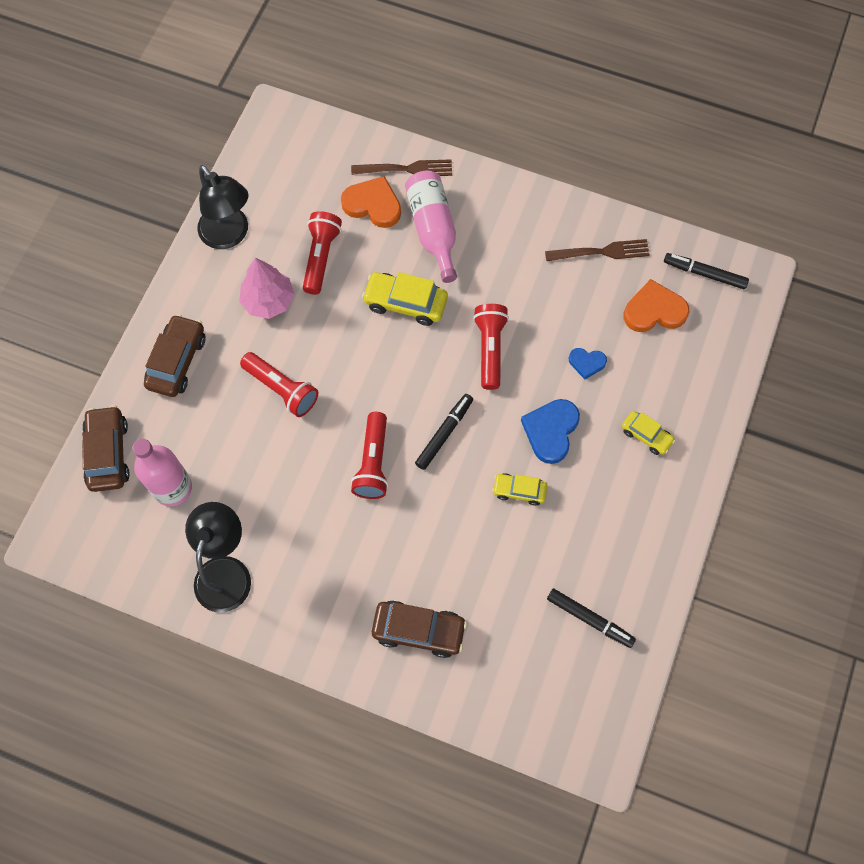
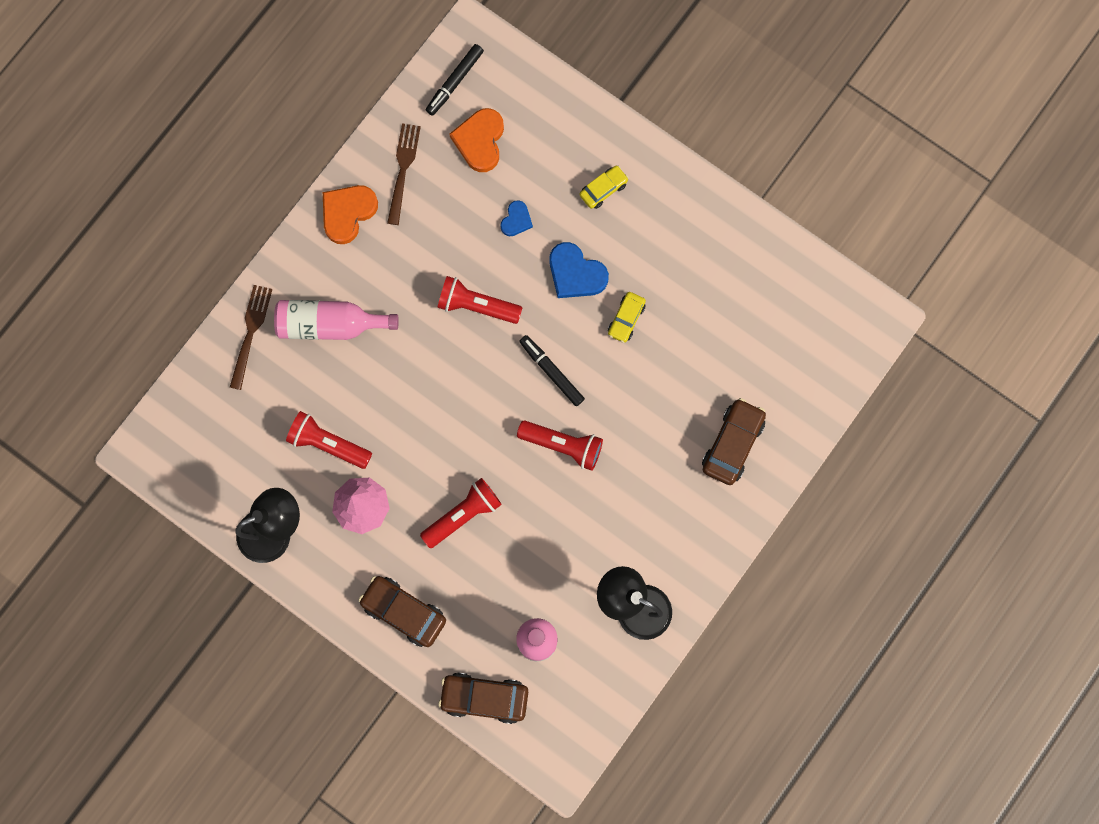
camera: 75 degrees left, 10 degrees up
(373, 205) = (282, 377): orange heart -> orange heart (348, 213)
(405, 303) = (404, 373): yellow car -> none
(589, 619) = (760, 293): black marker -> none

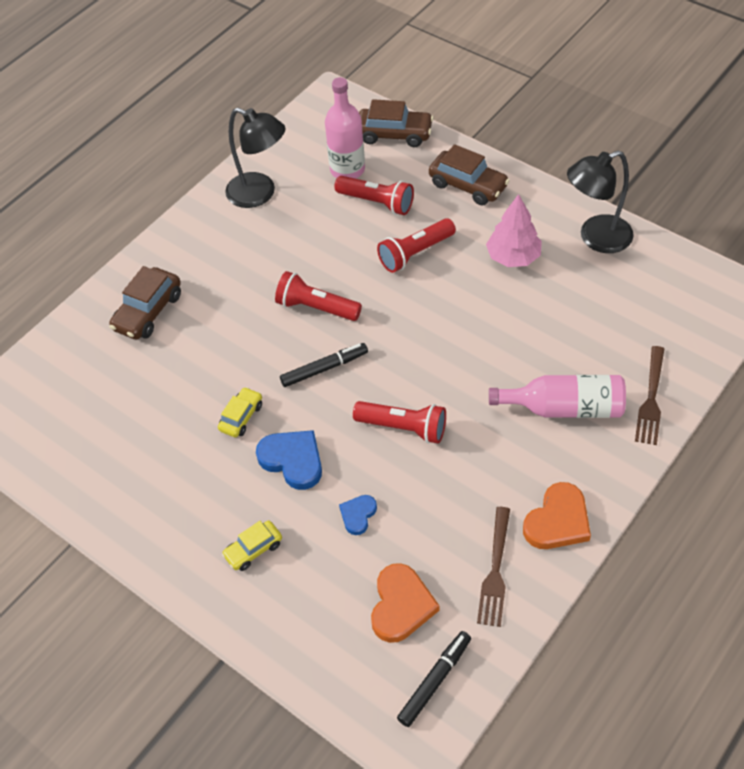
camera: 175 degrees left, 25 degrees down
(328, 443) = (553, 305): red flashlight -> red flashlight (377, 202)
(551, 371) = (324, 368): black marker -> black marker turned 75 degrees counterclockwise

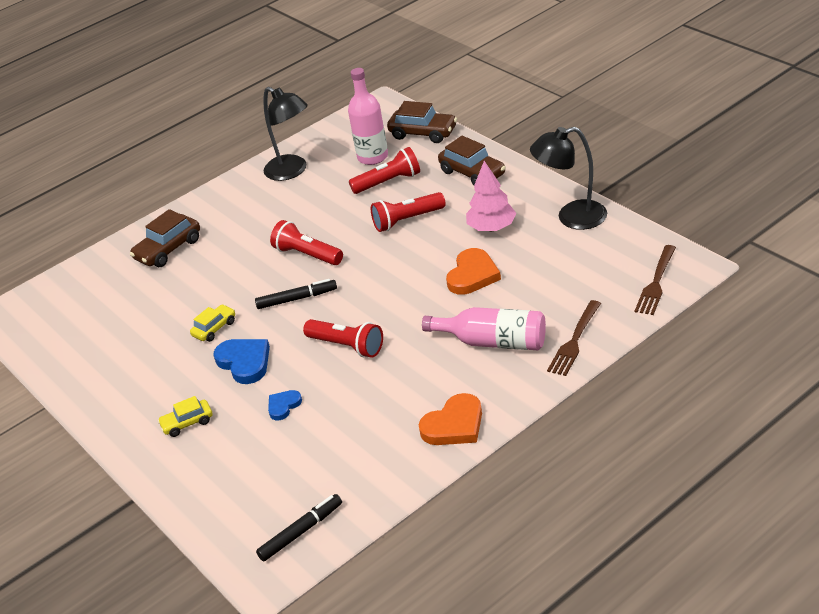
camera: 15 degrees right, 15 degrees down
(377, 202) = (388, 182): red flashlight -> red flashlight turned 60 degrees counterclockwise
(401, 605) = (294, 474): orange heart -> orange heart (472, 275)
(495, 570) = (385, 457): brown fork -> brown fork (656, 283)

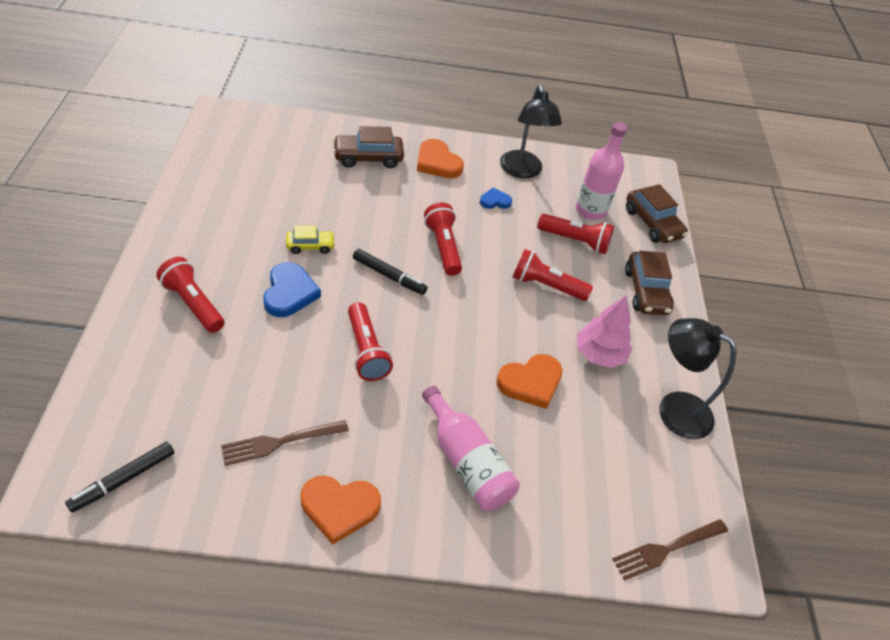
camera: 30 degrees right, 10 degrees up
(187, 423) = (193, 304): yellow car -> red flashlight
(224, 212) = (437, 163): none -> orange heart
(283, 406) = (262, 356): blue heart -> blue heart (495, 201)
(301, 532) = (123, 480): black marker -> black marker turned 135 degrees clockwise
(574, 341) = (527, 532): brown fork -> brown fork (280, 442)

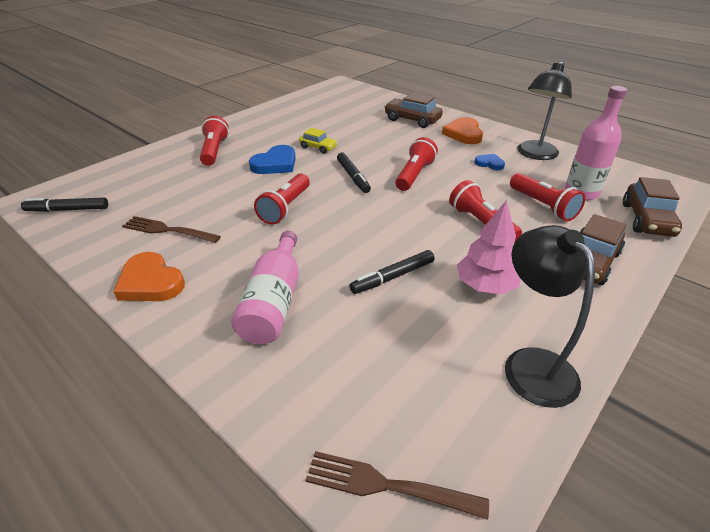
camera: 45 degrees right, 10 degrees down
(530, 383) = (392, 277): orange heart -> black marker

